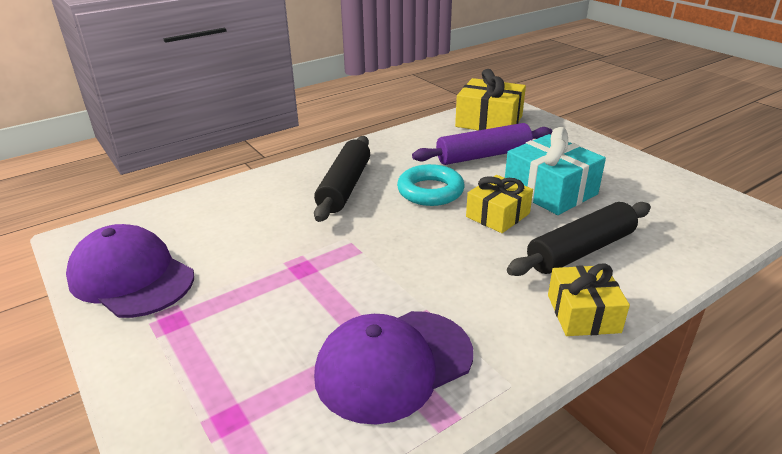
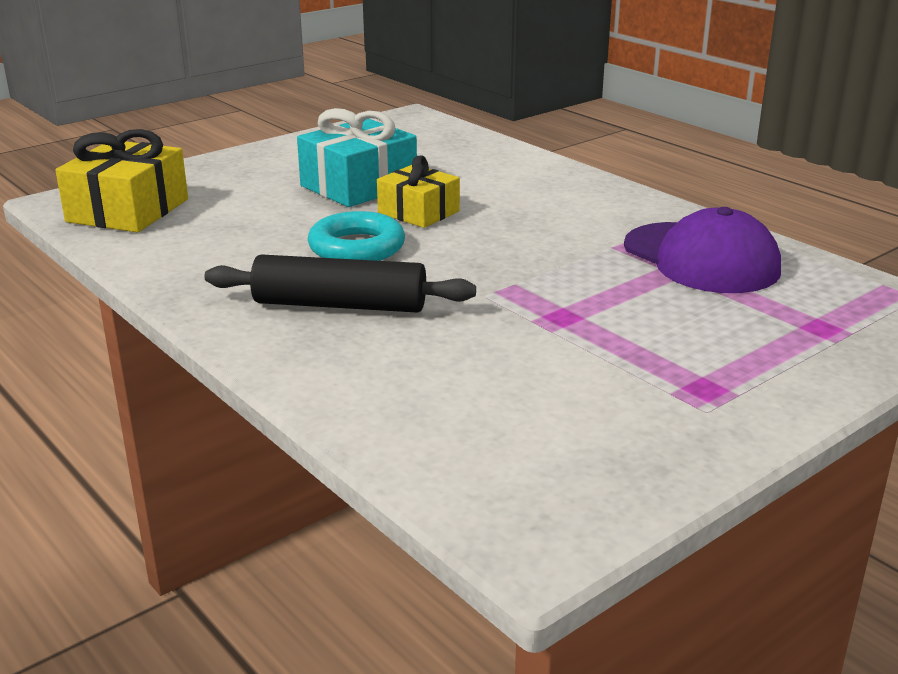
camera: 95 degrees left, 5 degrees down
(131, 277) = (630, 445): purple cap -> none
(483, 155) = (252, 216): purple rolling pin -> none
(580, 250) = (486, 180): black rolling pin -> none
(583, 313) = (589, 186): yellow gift -> none

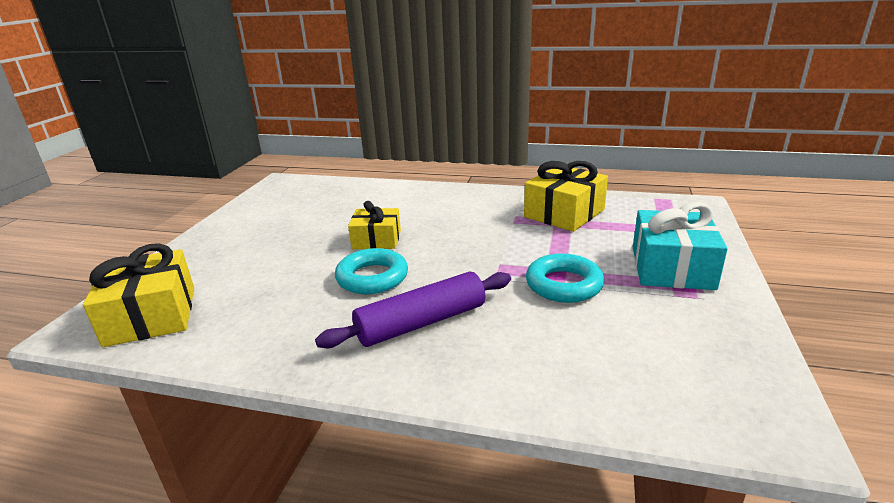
camera: 35 degrees left, 0 degrees up
(340, 305) = (421, 323): black rolling pin -> purple rolling pin
(359, 186) = (312, 235): turquoise gift -> turquoise gift (672, 268)
(551, 330) = (563, 284): none -> turquoise ring
(701, 258) = (564, 213): purple cap -> yellow gift

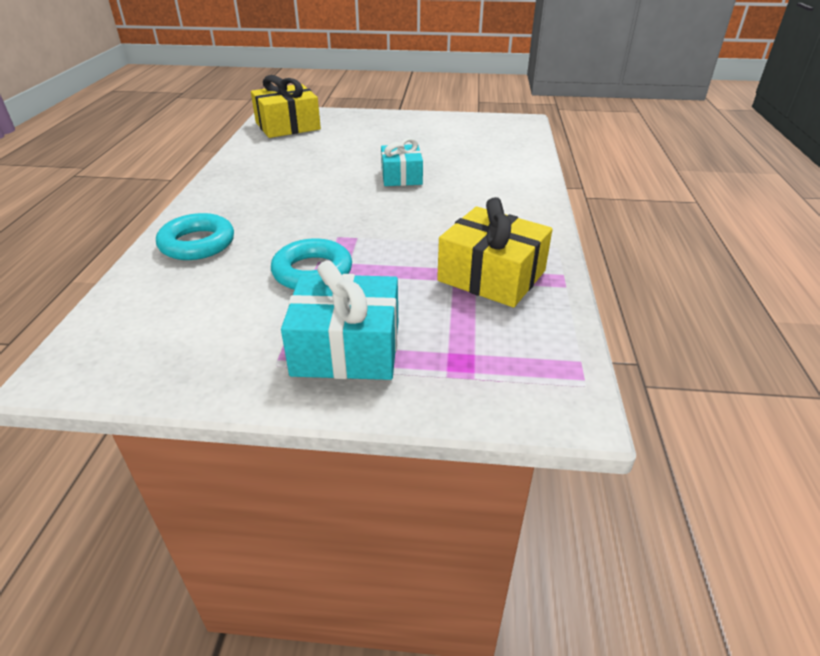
camera: 80 degrees right, 10 degrees up
(372, 277) = (332, 183): turquoise ring -> turquoise ring (197, 243)
(376, 240) = (401, 176): yellow gift -> turquoise gift
(421, 323) = (260, 208): purple rolling pin -> none

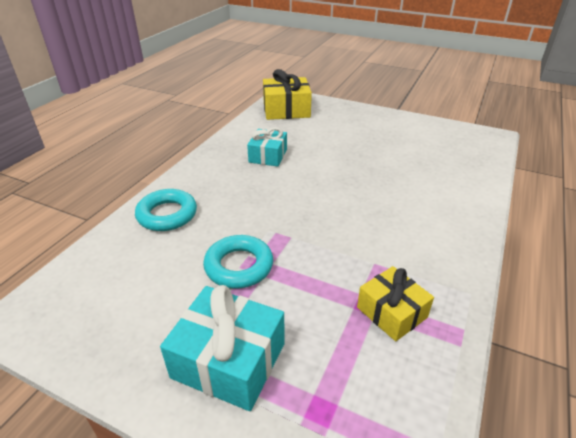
camera: 20 degrees right, 0 degrees up
(401, 176) = (356, 179): turquoise gift -> turquoise gift (268, 156)
(491, 276) = (391, 312): yellow gift -> yellow gift, size x0.66

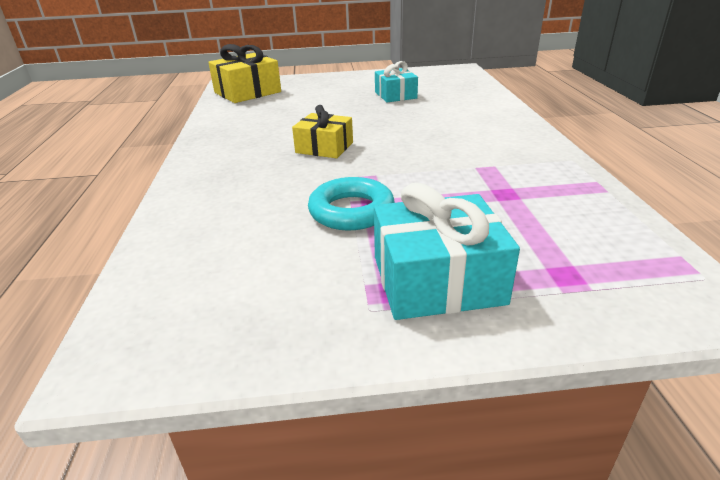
camera: 30 degrees left, 5 degrees down
(167, 215) = (211, 201): turquoise ring -> none
(268, 156) = (272, 127): turquoise gift -> turquoise gift (395, 95)
(391, 312) = (532, 191): yellow gift -> yellow gift (324, 147)

